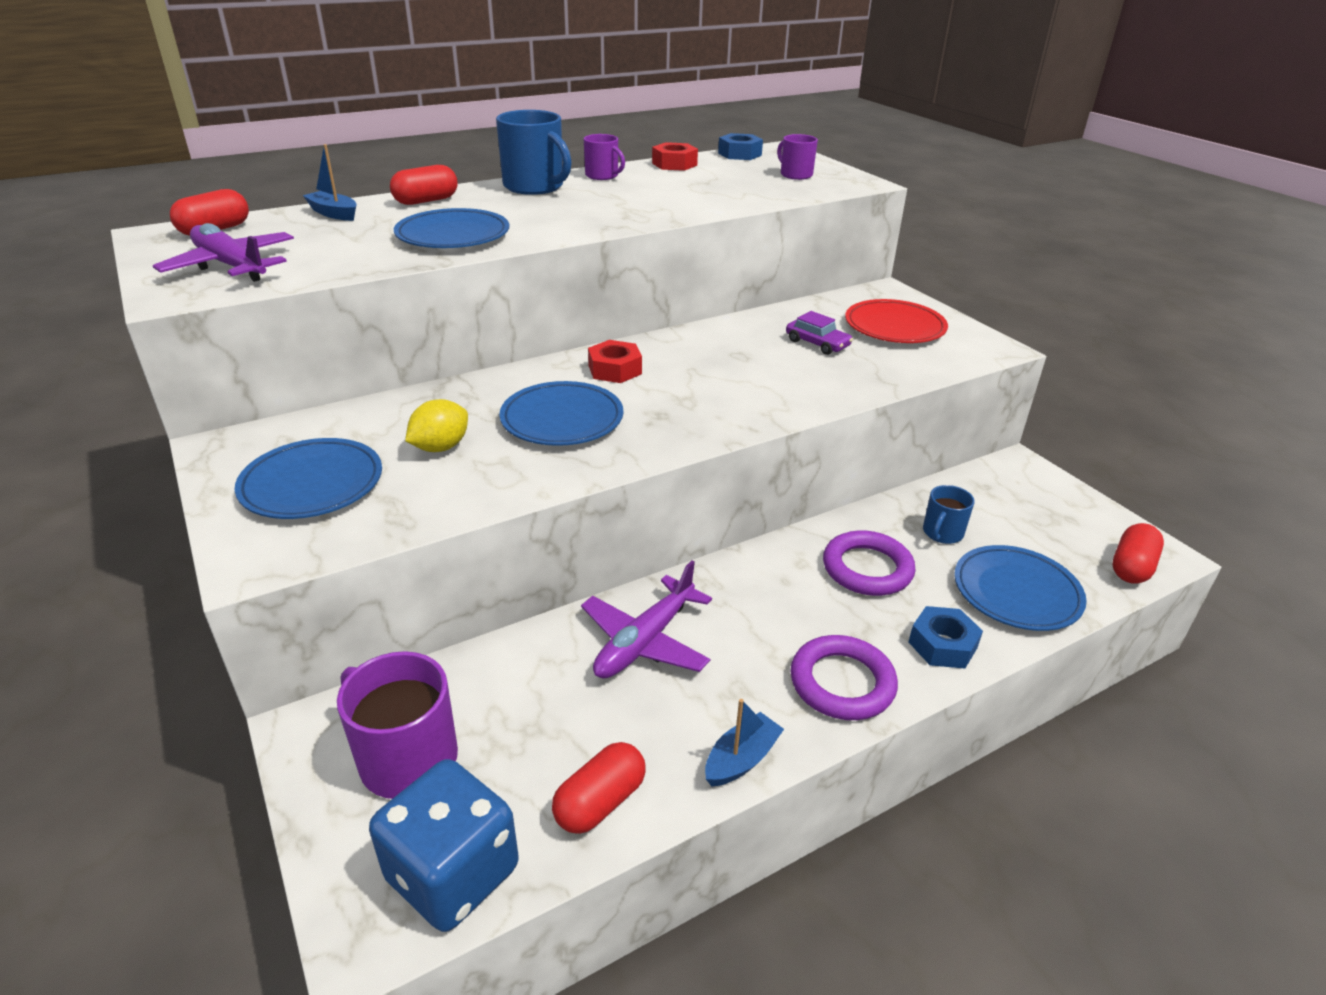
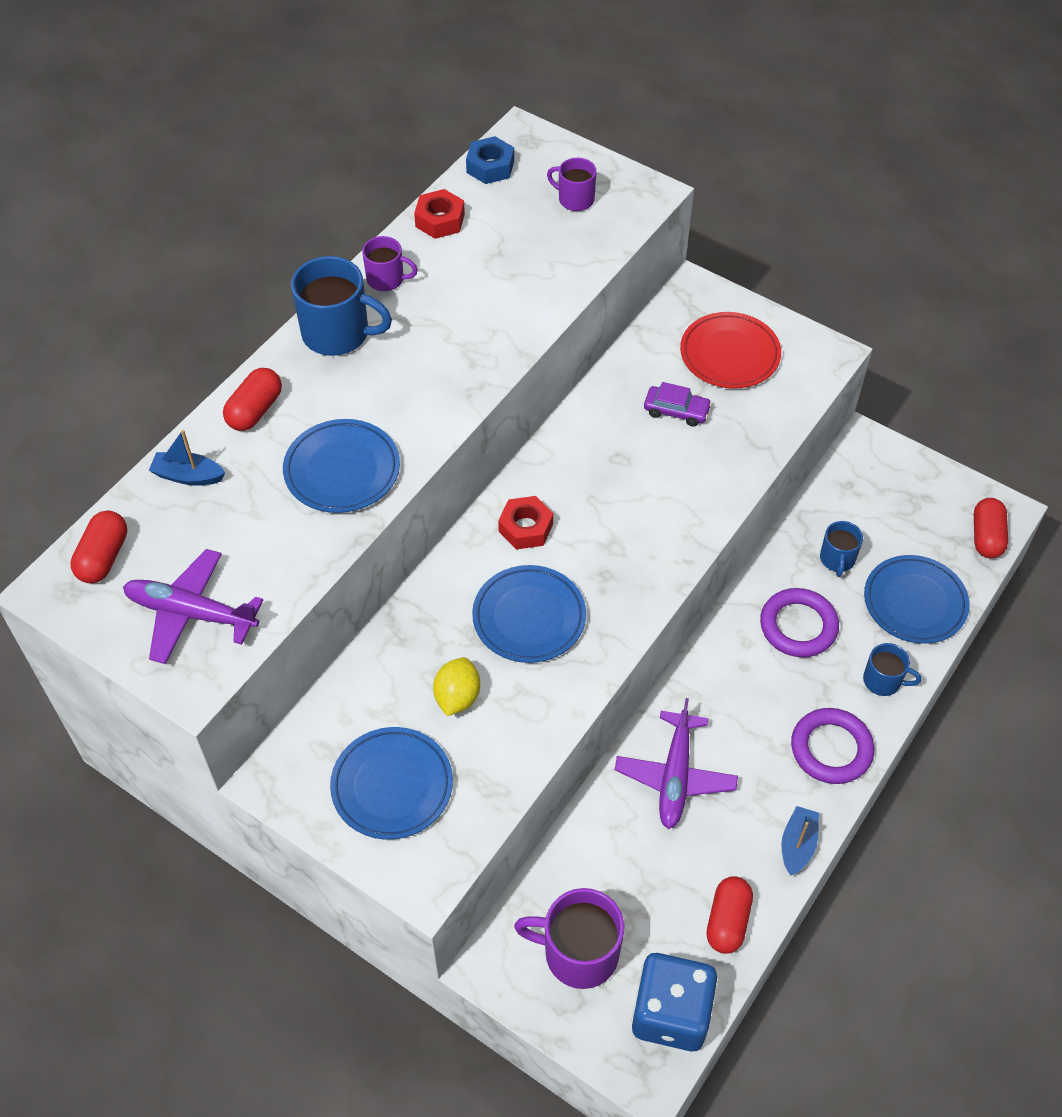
camera: 25 degrees left, 20 degrees up
(942, 645) = (883, 681): blue nut -> blue mug

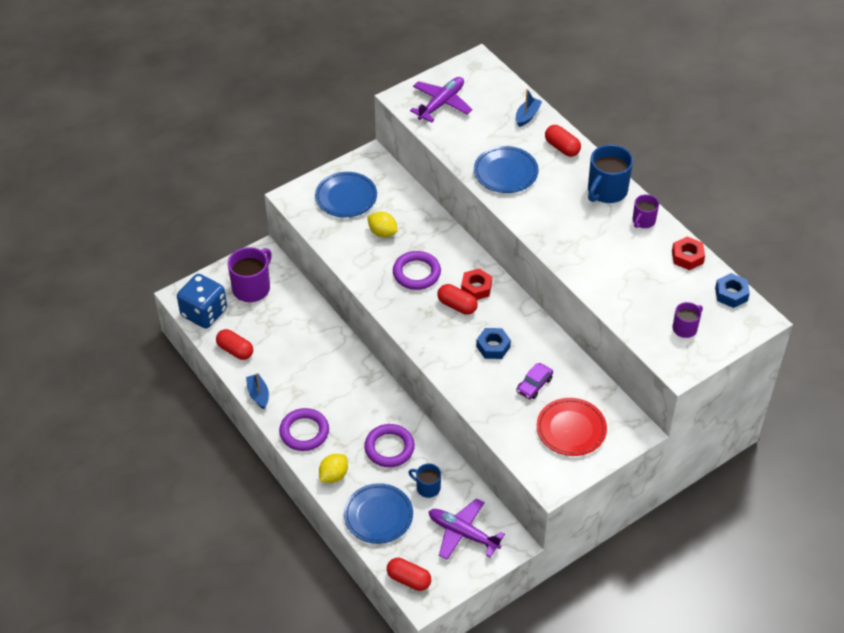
camera: 110 degrees right, 5 degrees down
(103, 557) = (489, 80): red capsule -> red capsule (457, 305)
(529, 617) = (416, 273): blue plate -> purple ring
(632, 475) = (493, 347): none -> blue nut
(675, 776) = (323, 356): purple plane -> purple plane (463, 533)
(797, 845) = (258, 394): blue boat -> blue boat turned 150 degrees counterclockwise
(883, 681) = (333, 475): blue mug -> yellow lemon

